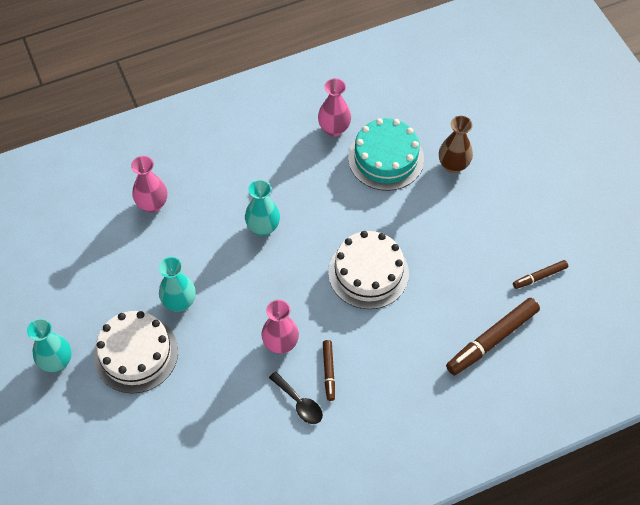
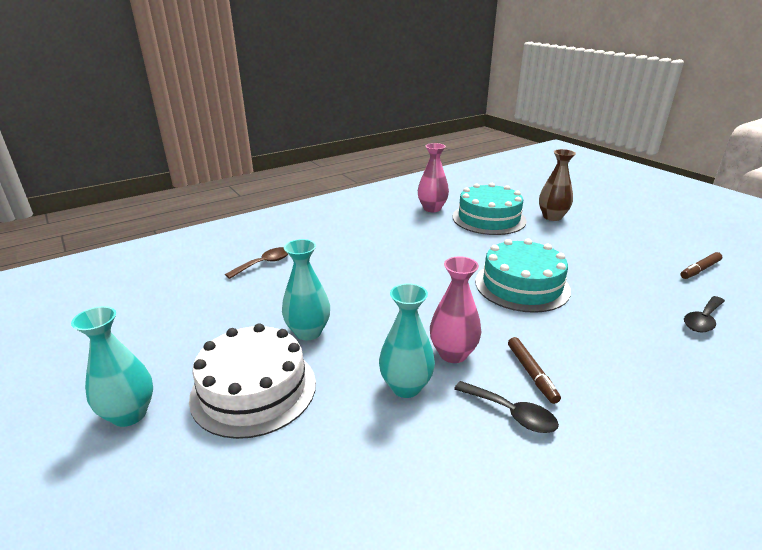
camera: 10 degrees left, 30 degrees down
(152, 204) = (264, 263): pink vase -> brown spoon
(263, 227) = (390, 267): turquoise vase -> turquoise vase (406, 387)
(368, 273) = (522, 285): white cake -> turquoise cake
(492, 340) = (703, 320): brown marker -> black spoon

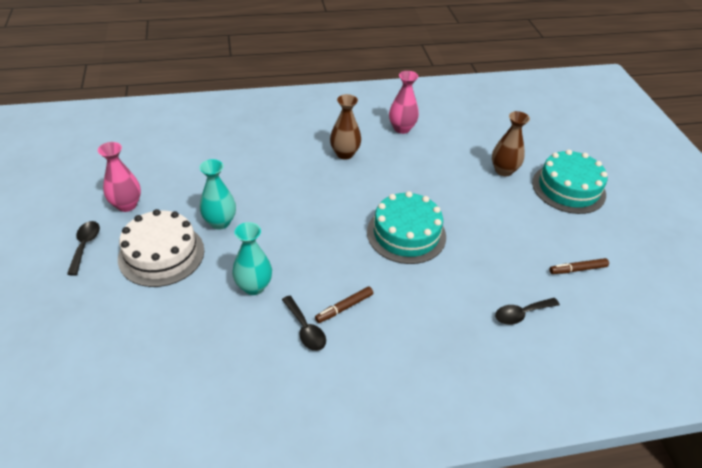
camera: 20 degrees right, 15 degrees up
(129, 414) = (85, 245): turquoise vase -> black spoon
(264, 263) = (227, 149): brown spoon -> none
(396, 238) = (344, 154): none -> brown vase
(453, 354) = (303, 274): pink vase -> pink vase (126, 205)
(489, 218) = (442, 155): turquoise cake -> turquoise cake (568, 188)
(531, 373) = (344, 307): brown marker -> brown marker turned 45 degrees clockwise

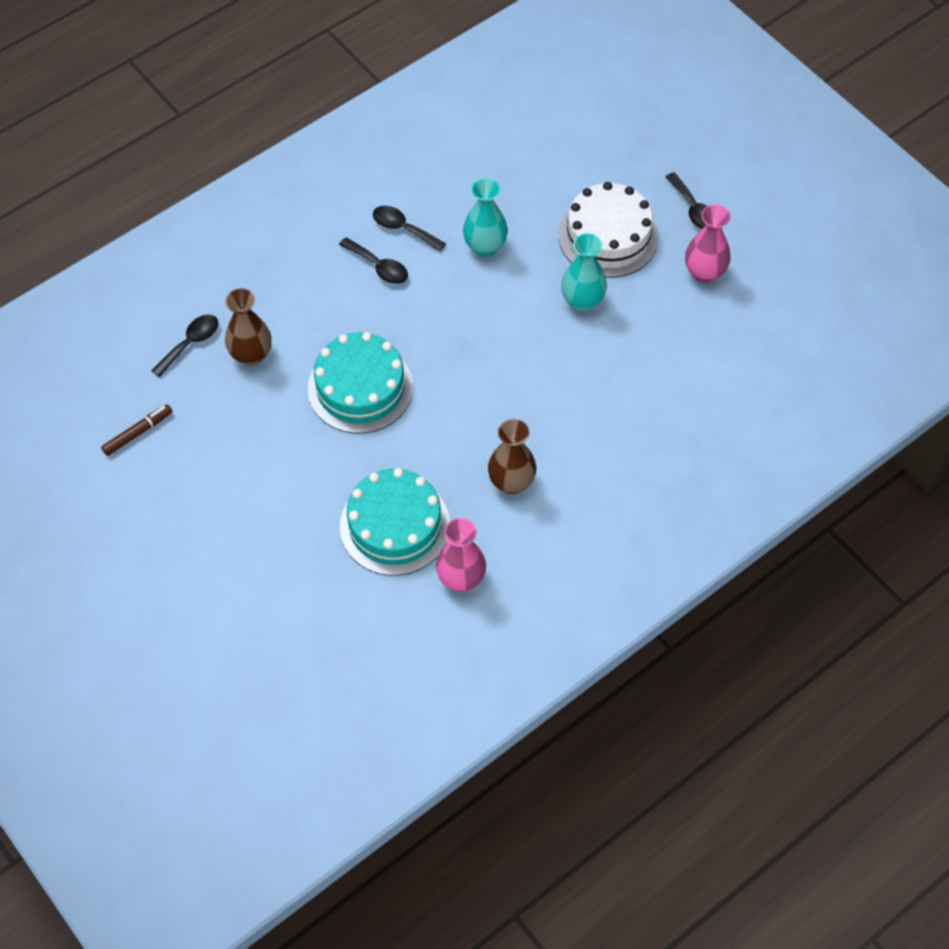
camera: 155 degrees right, 15 degrees up
(344, 307) = (379, 267): brown marker -> black spoon
(503, 170) = (276, 562): brown vase -> brown vase (251, 355)
(568, 188) = (173, 572): turquoise cake -> turquoise cake (395, 525)

